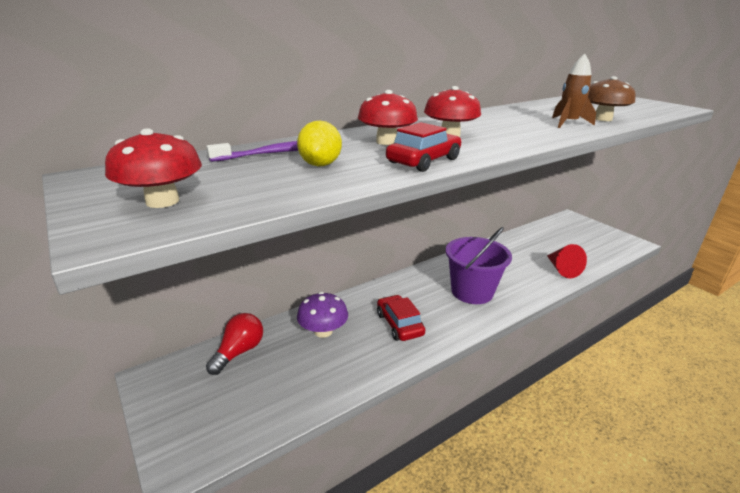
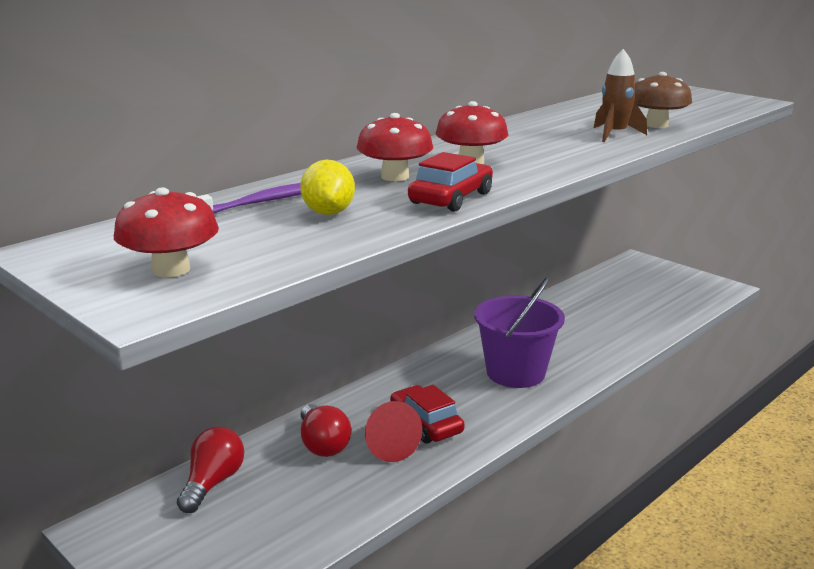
camera: 10 degrees left, 5 degrees down
(323, 331) = (323, 444): purple mushroom -> red light bulb
(562, 269) = (632, 331): red cone -> red cone (388, 445)

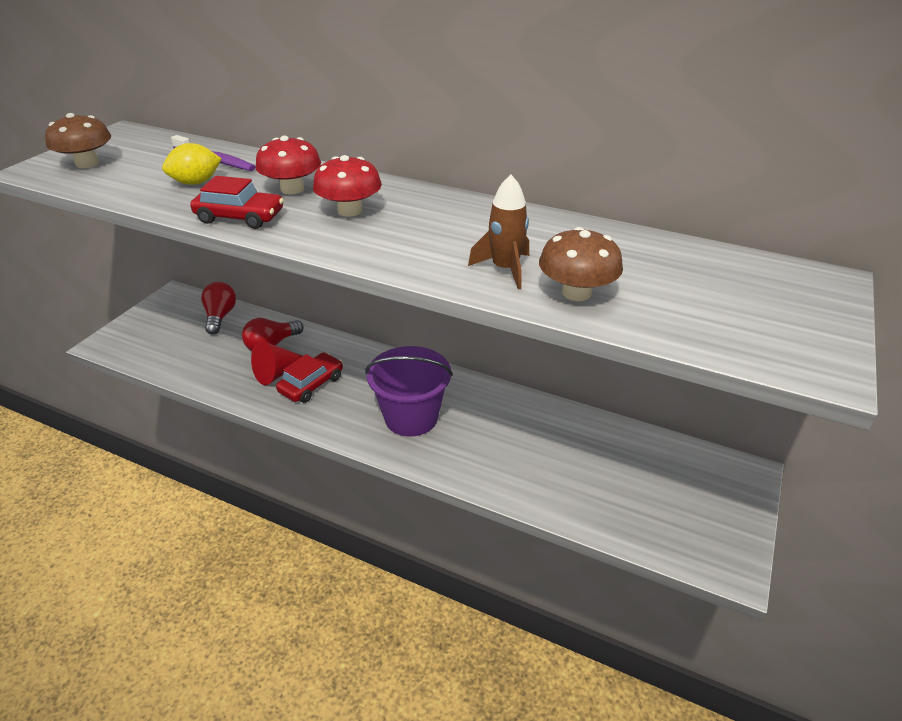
camera: 70 degrees right, 15 degrees up
(171, 269) = (87, 163): red mushroom -> brown mushroom
(213, 483) = (220, 316): red light bulb -> red light bulb turned 90 degrees counterclockwise

